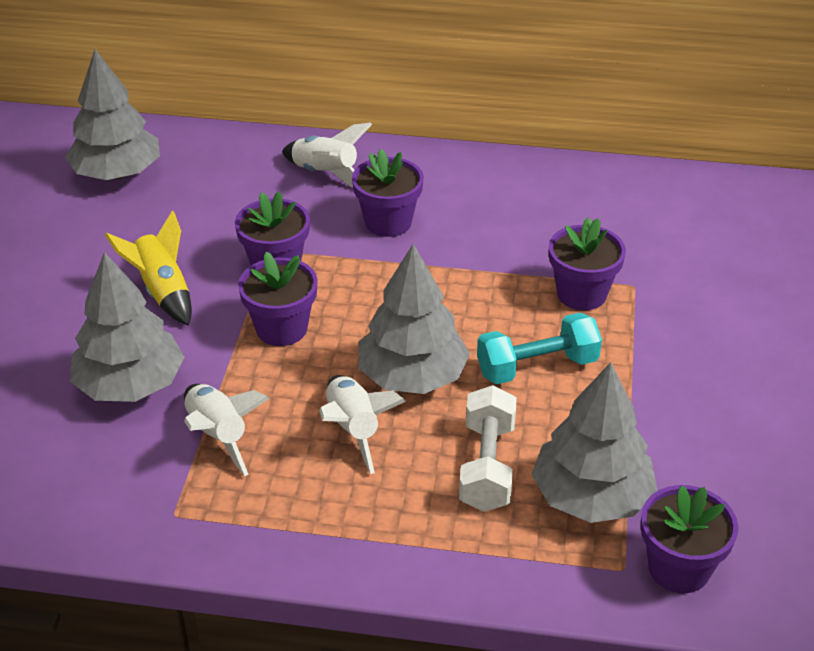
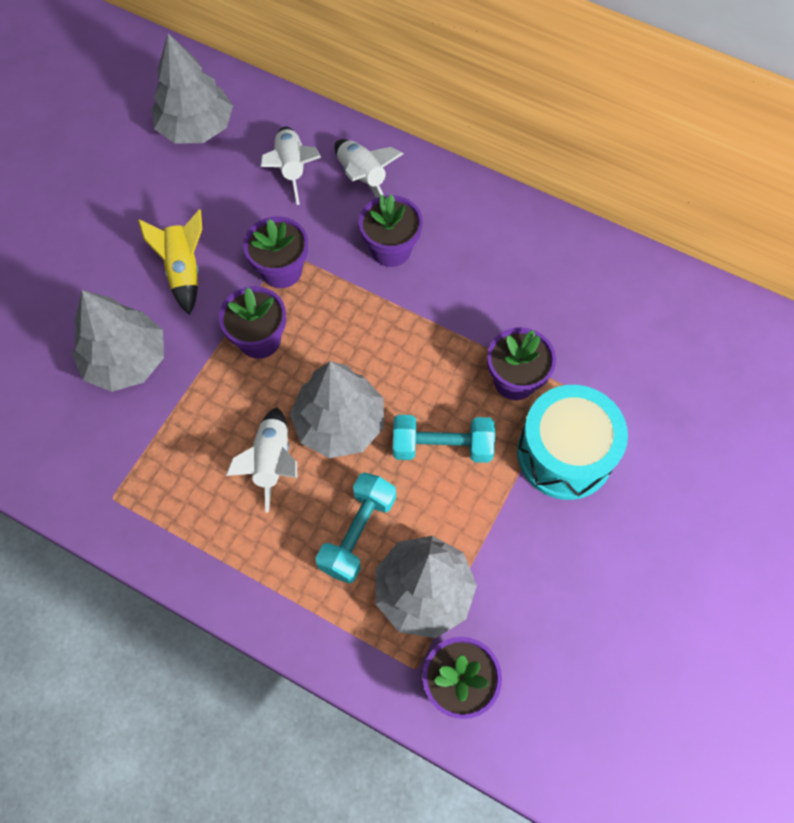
camera: 20 degrees right, 25 degrees up
(218, 436) = (171, 433): white rocket -> white rocket (292, 169)
(487, 466) = (358, 533): white dumbbell -> turquoise dumbbell
(670, 339) = (565, 453): none -> turquoise drum

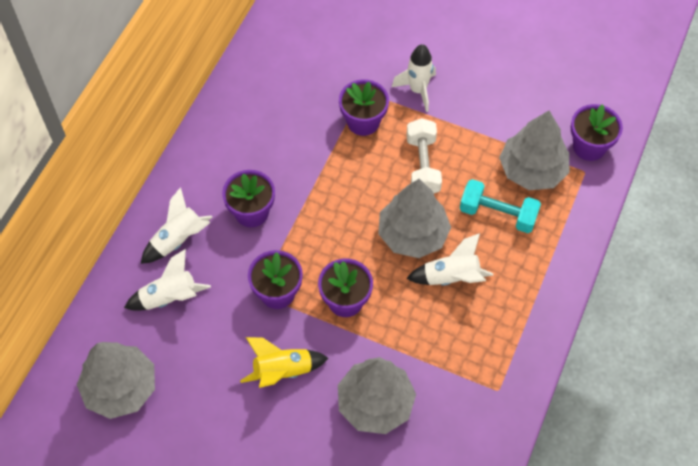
camera: 95 degrees left, 5 degrees down
(442, 446) = (422, 165): turquoise dumbbell -> white dumbbell
(565, 453) = (418, 90): turquoise drum -> white rocket

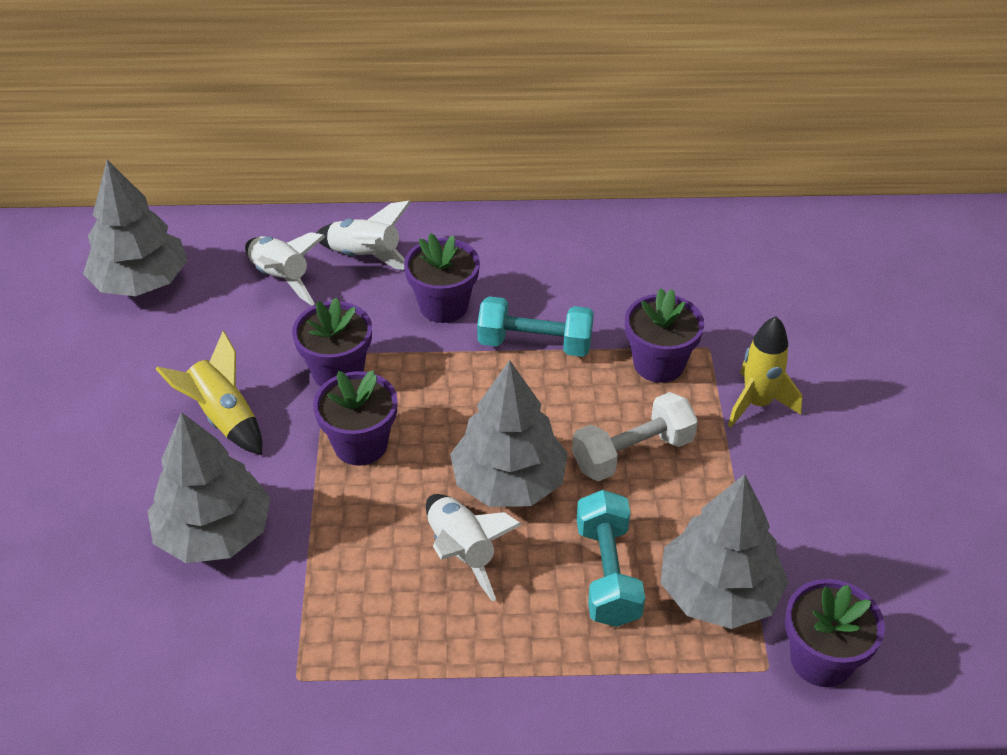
camera: 65 degrees right, 15 degrees down
(312, 176) = (535, 343): none -> turquoise dumbbell
(418, 90) = (757, 404): white rocket -> yellow rocket

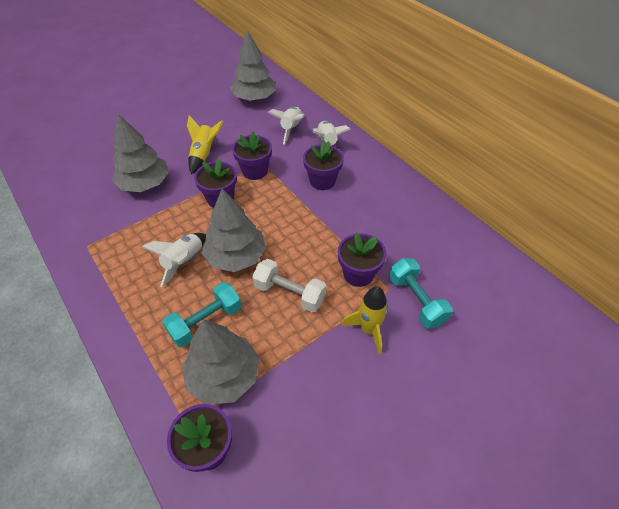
camera: 55 degrees right, 5 degrees up
(535, 343) = (328, 222): turquoise dumbbell -> turquoise dumbbell (416, 300)

